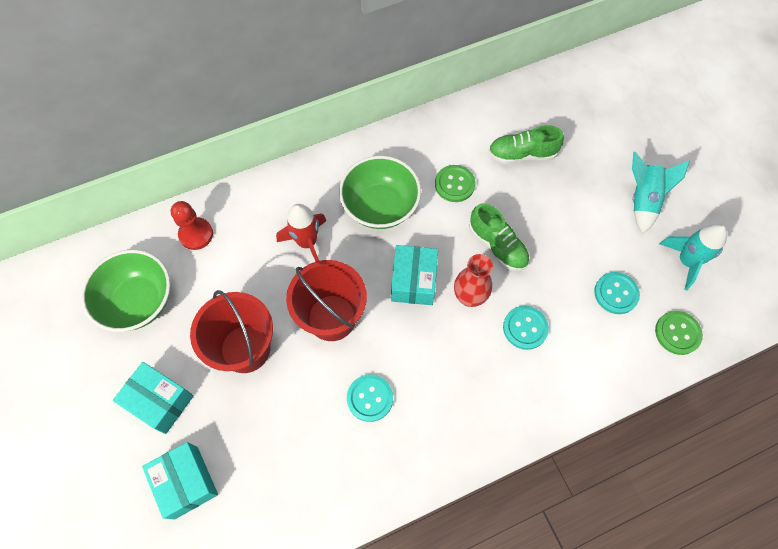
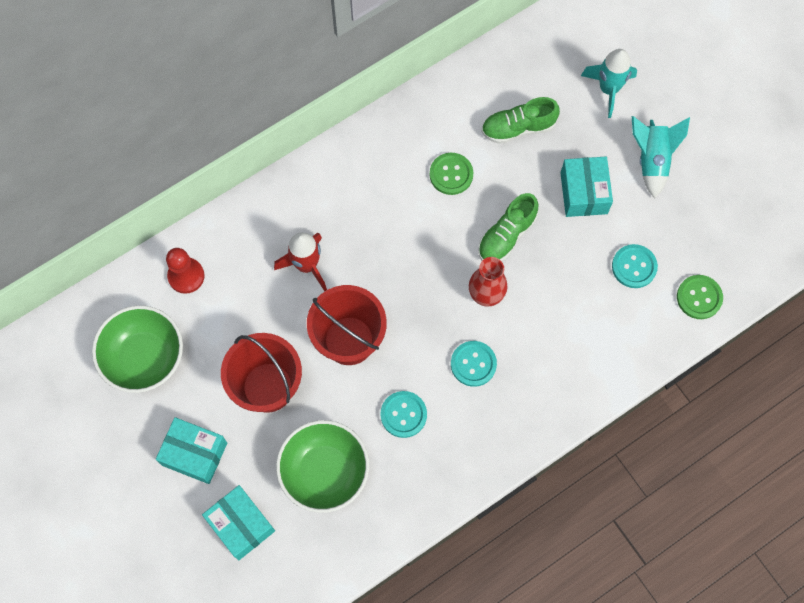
camera: 10 degrees left, 5 degrees up
(380, 206) = (376, 212): green bowl -> green bowl (324, 472)
(413, 281) = (426, 288): turquoise box -> turquoise box (584, 193)
(497, 245) = (506, 235): green shoe -> green shoe turned 90 degrees clockwise
(525, 328) = (547, 318): turquoise button -> turquoise button (473, 364)
(686, 261) = (702, 220): turquoise rocket -> turquoise rocket (608, 89)

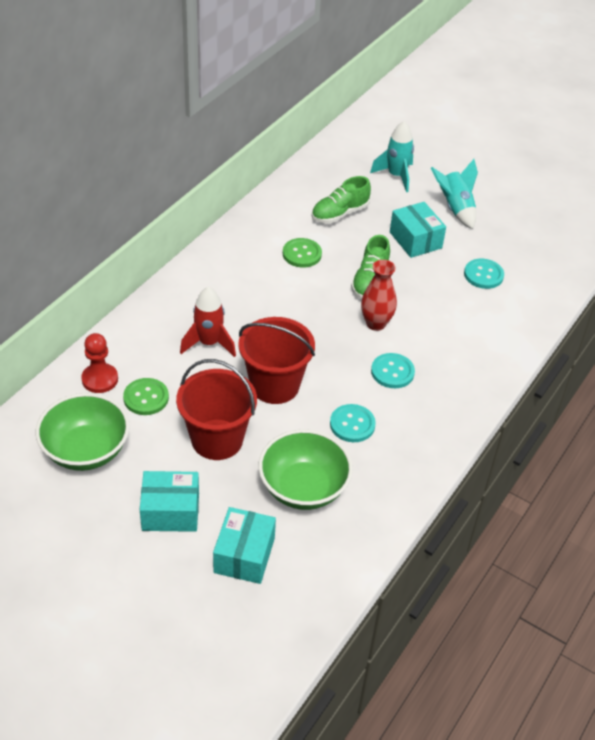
camera: 25 degrees left, 25 degrees down
(241, 525) = (244, 555): turquoise box -> turquoise box turned 75 degrees clockwise
(699, 297) = (545, 281): green button -> green button (146, 398)

